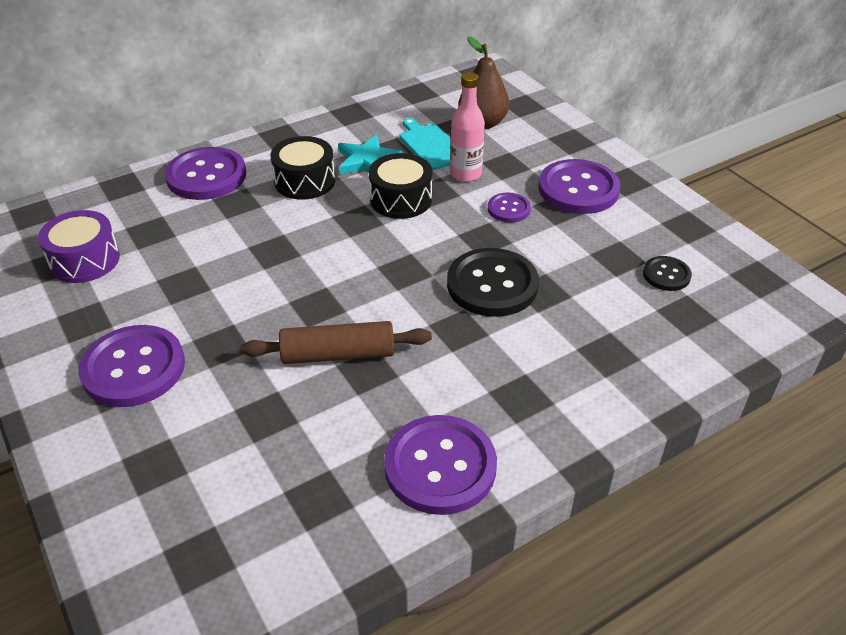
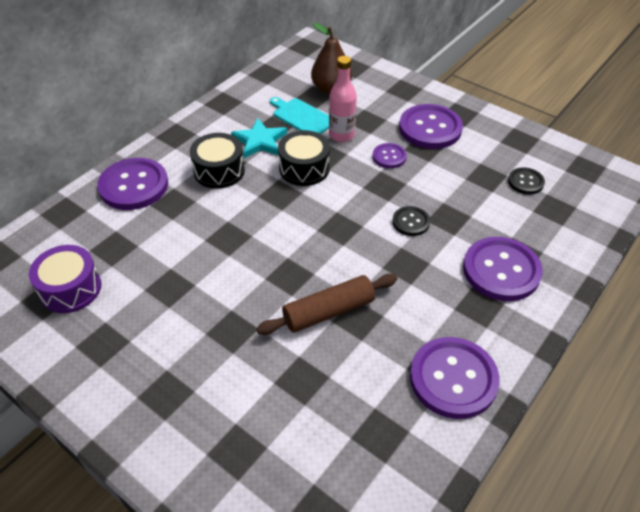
camera: 20 degrees left, 5 degrees up
(133, 368) = (170, 372): purple button -> purple button (501, 270)
(492, 285) = (411, 222): black button -> black button, size x0.52

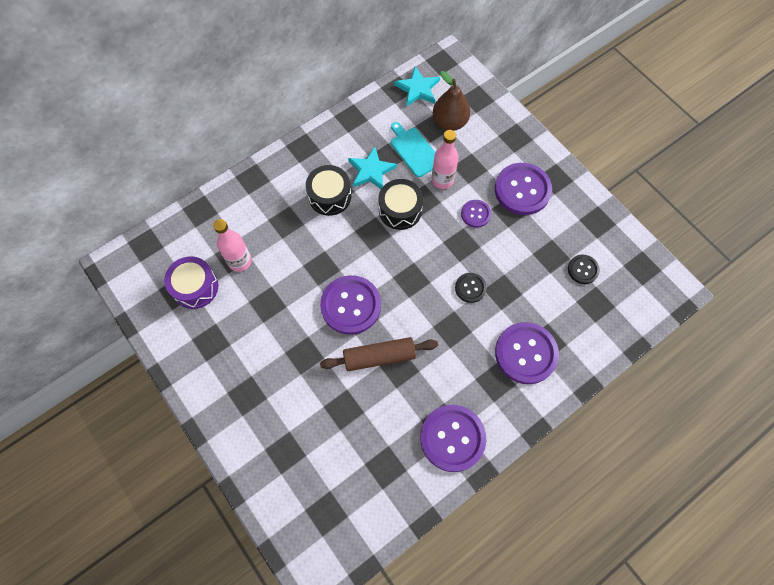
camera: 15 degrees right, 20 degrees up
(124, 251) = (240, 261): none -> pink bottle
(134, 186) = (258, 196): purple button -> purple button (351, 305)
(288, 69) = (417, 89): none -> turquoise star

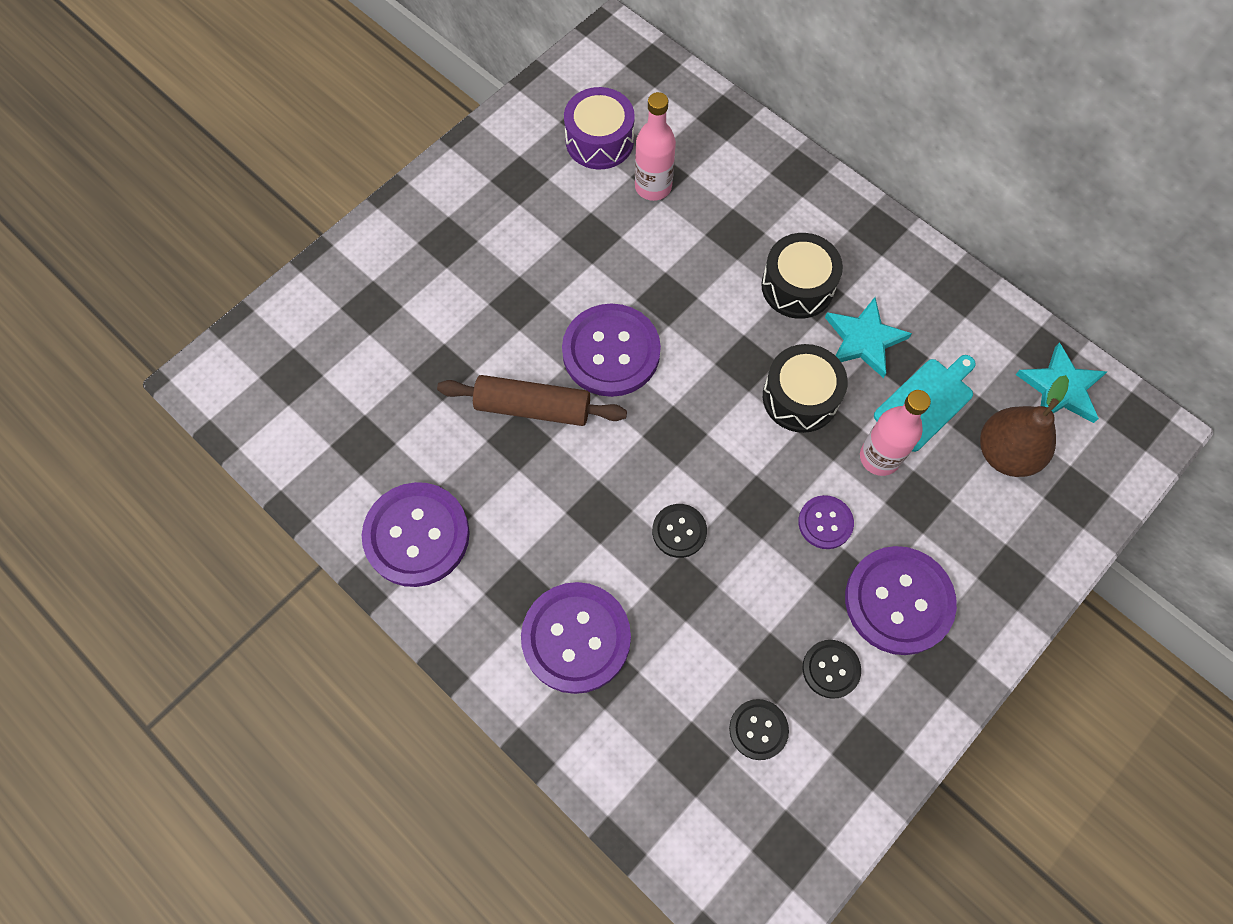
camera: 80 degrees right, 0 degrees up
(379, 357) = (533, 407): brown rolling pin -> brown rolling pin turned 60 degrees counterclockwise
(554, 229) = (831, 669): none -> black button

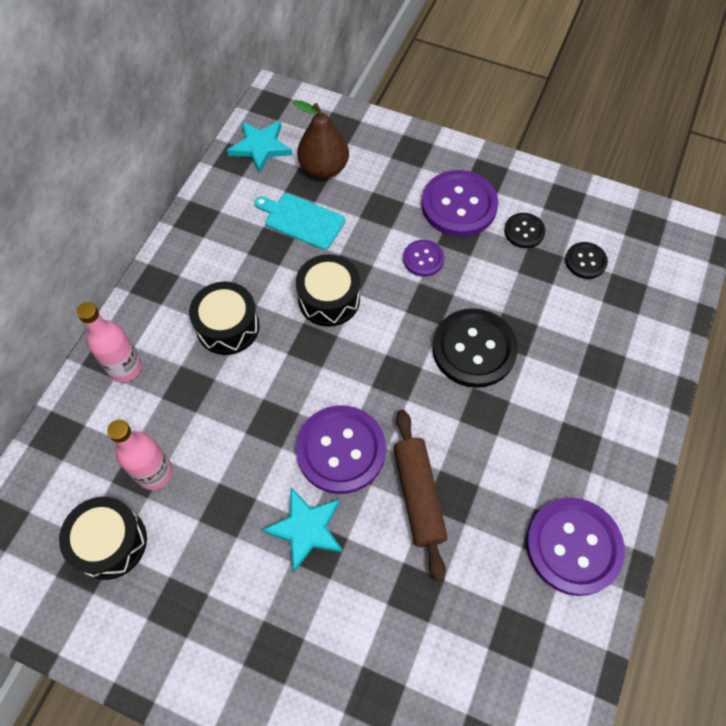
camera: 110 degrees left, 5 degrees down
(576, 638) = (588, 392): purple button -> none
(599, 141) = (110, 542): purple drum -> black drum
(679, 531) = (474, 349): black button -> black button, size x1.92
(864, 339) = (262, 270): turquoise star -> turquoise star (306, 529)
(879, 457) = (358, 238): pink bottle -> pink bottle (125, 368)

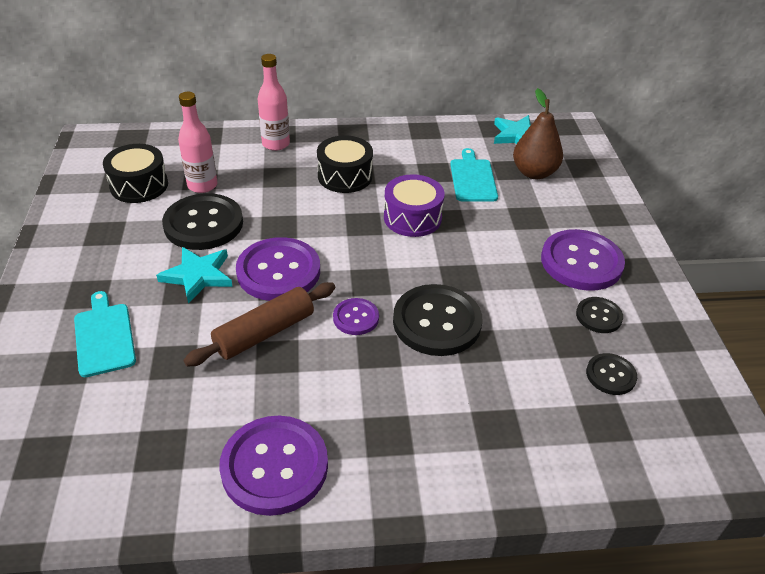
camera: 60 degrees right, 20 degrees down
(225, 495) = (203, 224): none -> black button
(329, 299) = (412, 218): black drum -> purple drum
(349, 650) = (104, 336): none -> turquoise cutting board
(423, 259) = (502, 258): purple button -> purple button (356, 318)

